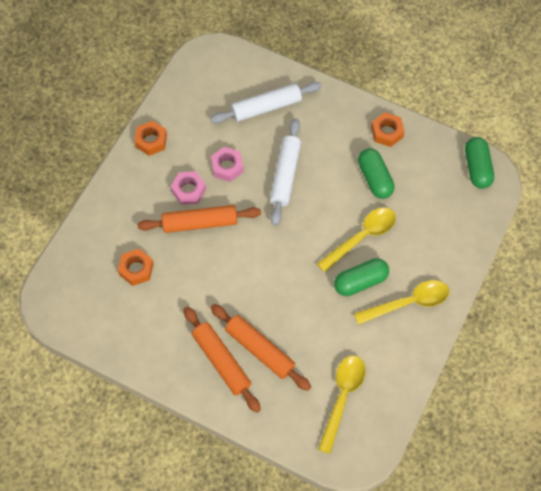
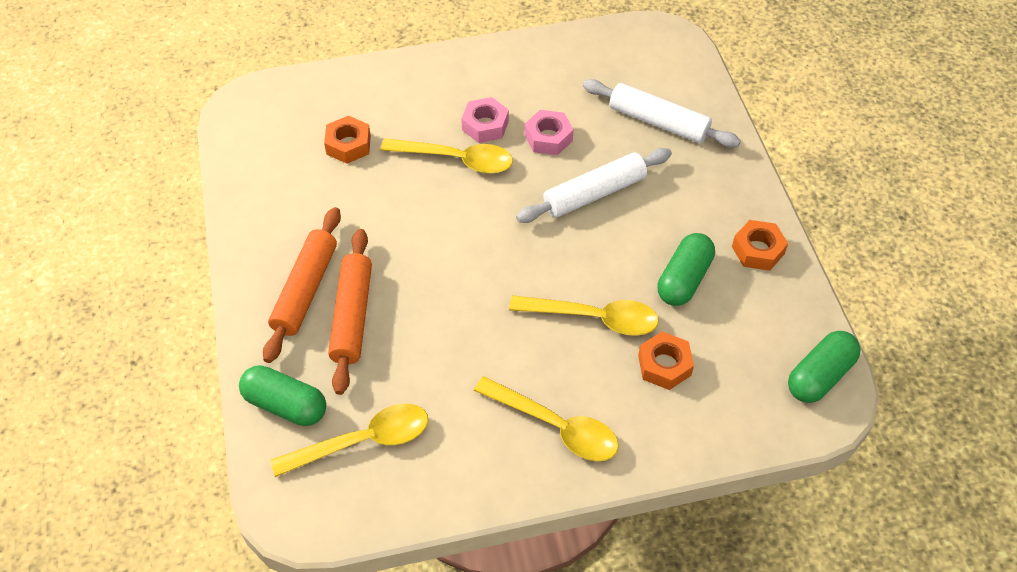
camera: 50 degrees right, 10 degrees down
(151, 141) = (510, 59): orange nut -> orange nut (664, 365)
(200, 223) = (456, 159): orange rolling pin -> yellow spoon
(360, 281) = (534, 356): green capsule -> green capsule (285, 404)

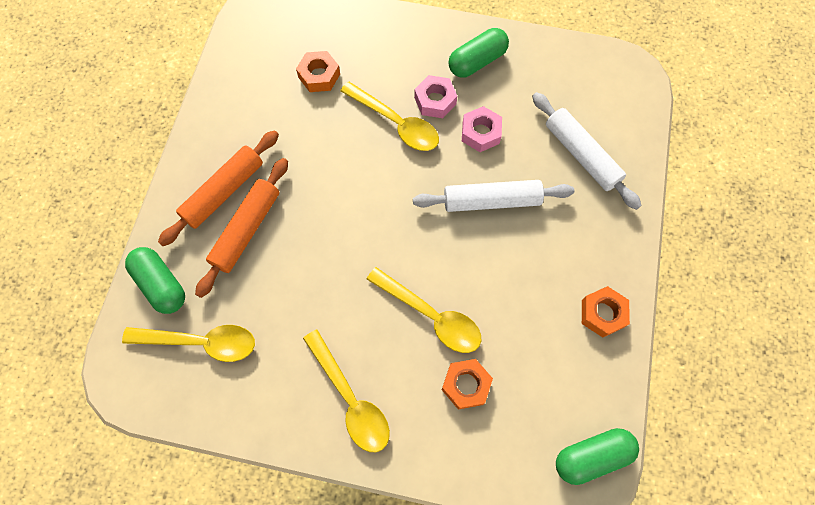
camera: 25 degrees right, 15 degrees up
(684, 279) = (524, 313): green capsule -> green capsule (477, 61)

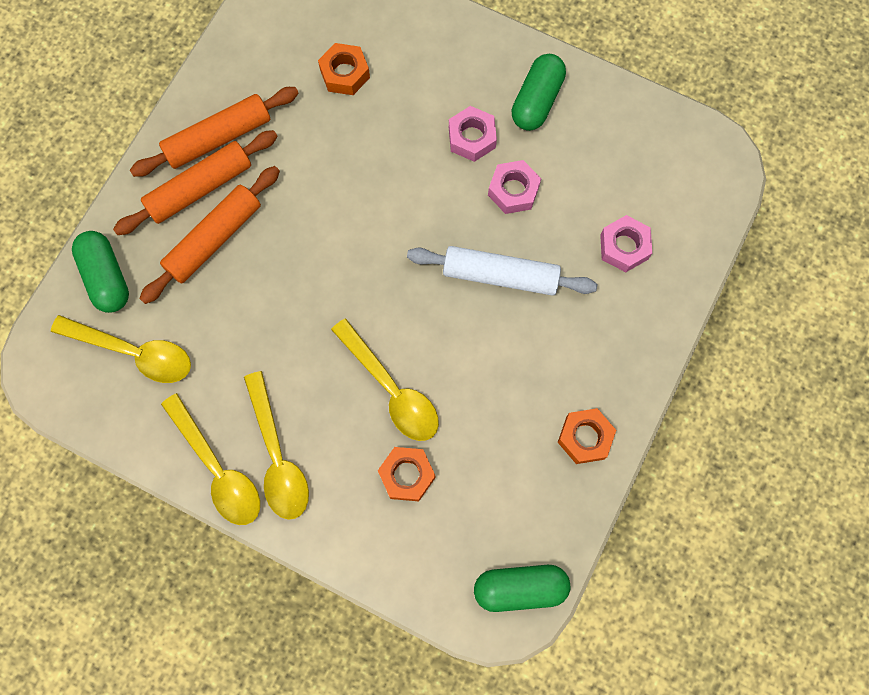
camera: 15 degrees right, 5 degrees up
(229, 148) = (218, 138): none -> orange rolling pin
(396, 123) = (418, 154): yellow spoon -> yellow spoon (217, 468)
(477, 61) = (537, 101): green capsule -> green capsule turned 45 degrees counterclockwise
(581, 155) = (624, 247): white rolling pin -> pink nut

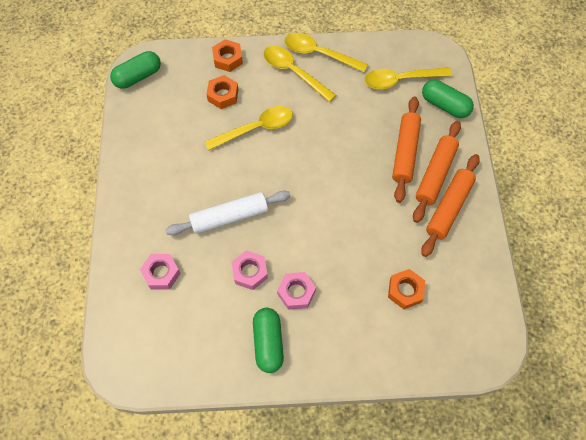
camera: 150 degrees right, 10 degrees down
(391, 389) = (256, 128): yellow spoon -> yellow spoon turned 135 degrees clockwise
(585, 437) = (136, 157): orange nut -> orange nut (228, 59)

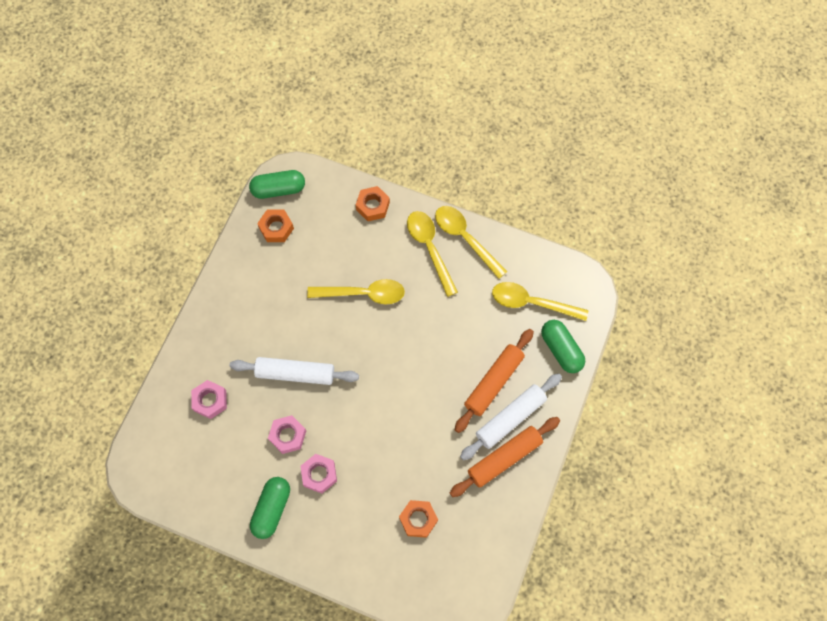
camera: 25 degrees right, 5 degrees up
(223, 95) = (349, 244): orange nut -> orange nut (276, 228)
(435, 174) = (510, 418): orange rolling pin -> white rolling pin

